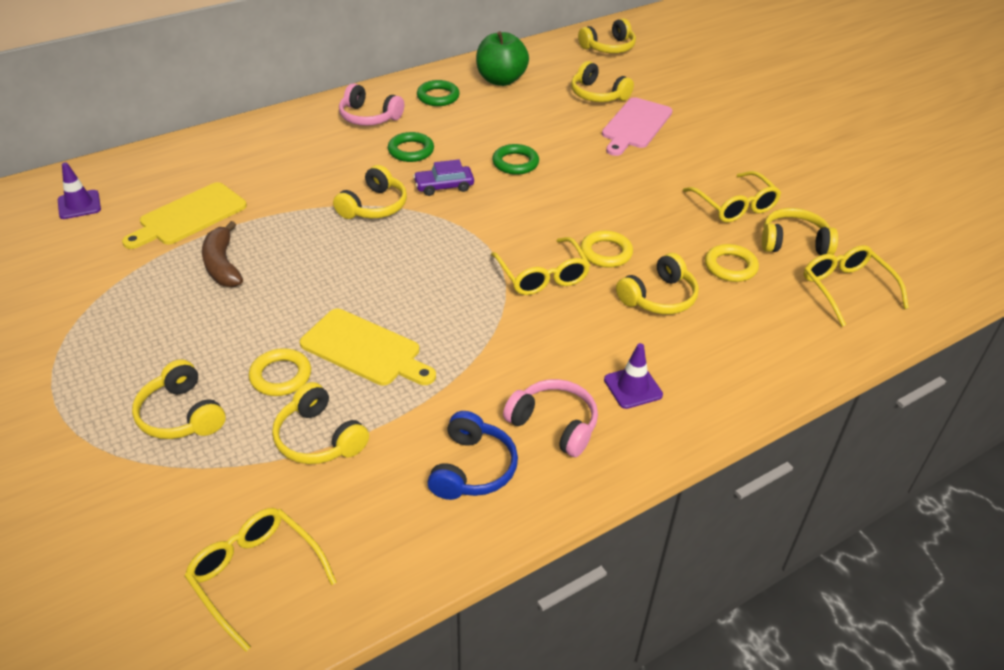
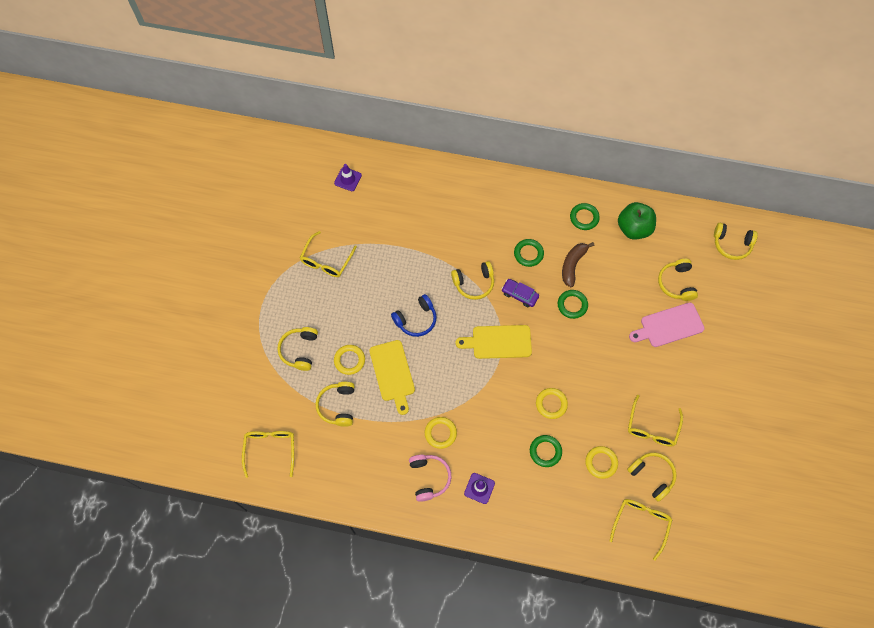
camera: 45 degrees right, 25 degrees up
(189, 216) = (387, 225): yellow cutting board -> yellow cutting board (498, 342)
(222, 265) = (377, 272): brown banana -> brown banana (572, 265)
(369, 117) = (531, 209): pink headphones -> none
(472, 468) = (379, 470): blue headphones -> blue headphones (416, 319)
(509, 367) = (440, 433): none -> yellow ring
(542, 276) = (506, 394): yellow glasses -> yellow glasses (326, 260)
(659, 297) = (545, 451): yellow headphones -> green ring

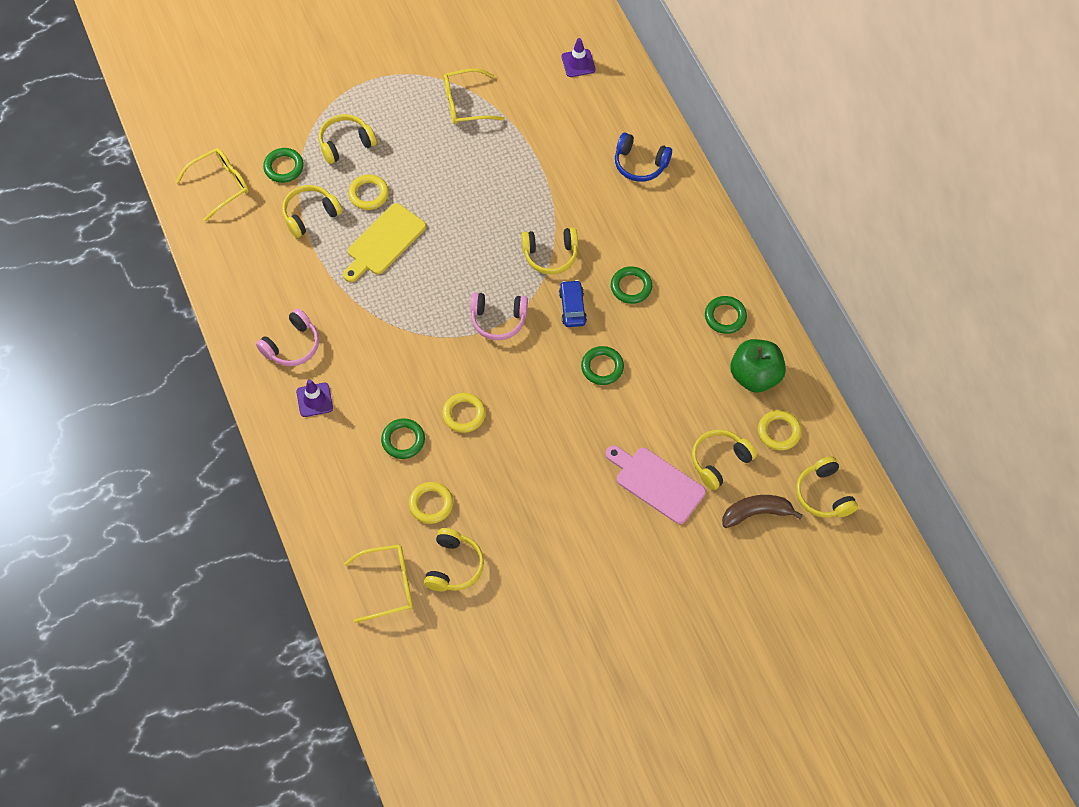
camera: 55 degrees right, 5 degrees down
(288, 400) = (284, 167): none -> green ring
(416, 319) = (463, 226): blue headphones -> blue headphones (640, 164)
(440, 433) = (349, 327): yellow ring -> yellow ring (779, 432)
(474, 283) = (550, 255): yellow headphones -> yellow headphones turned 45 degrees counterclockwise
(498, 342) = (498, 320): yellow cutting board -> pink headphones
(519, 295) = (572, 307): purple car -> blue car
(572, 265) = (653, 339): brown banana -> brown banana (756, 513)
(652, 427) = (513, 534): yellow glasses -> none

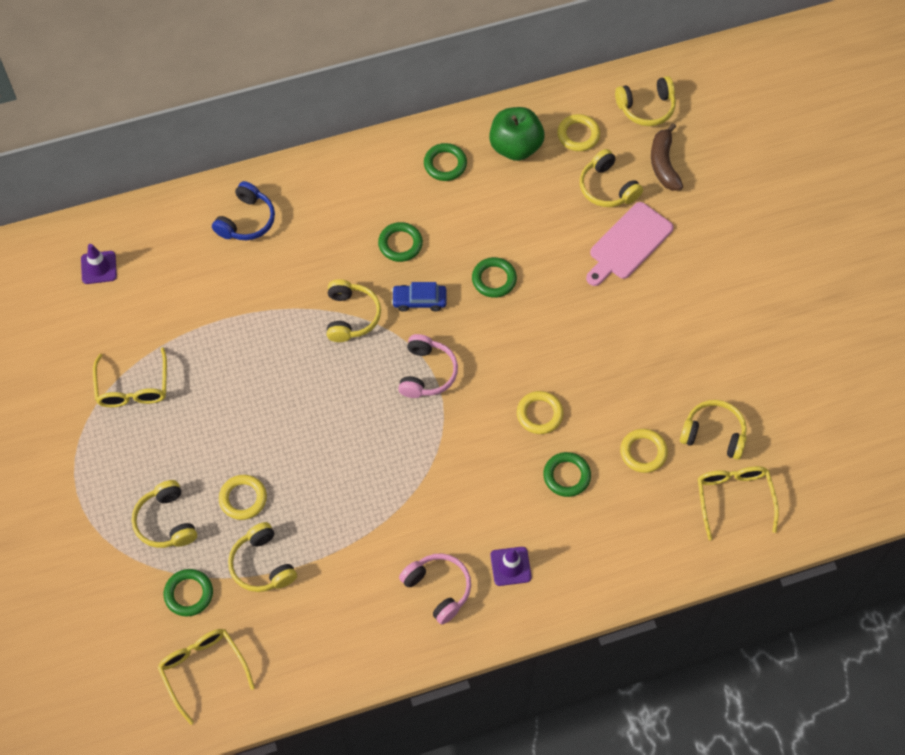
camera: 85 degrees left, 0 degrees up
(384, 242) = (311, 484): yellow cutting board -> none

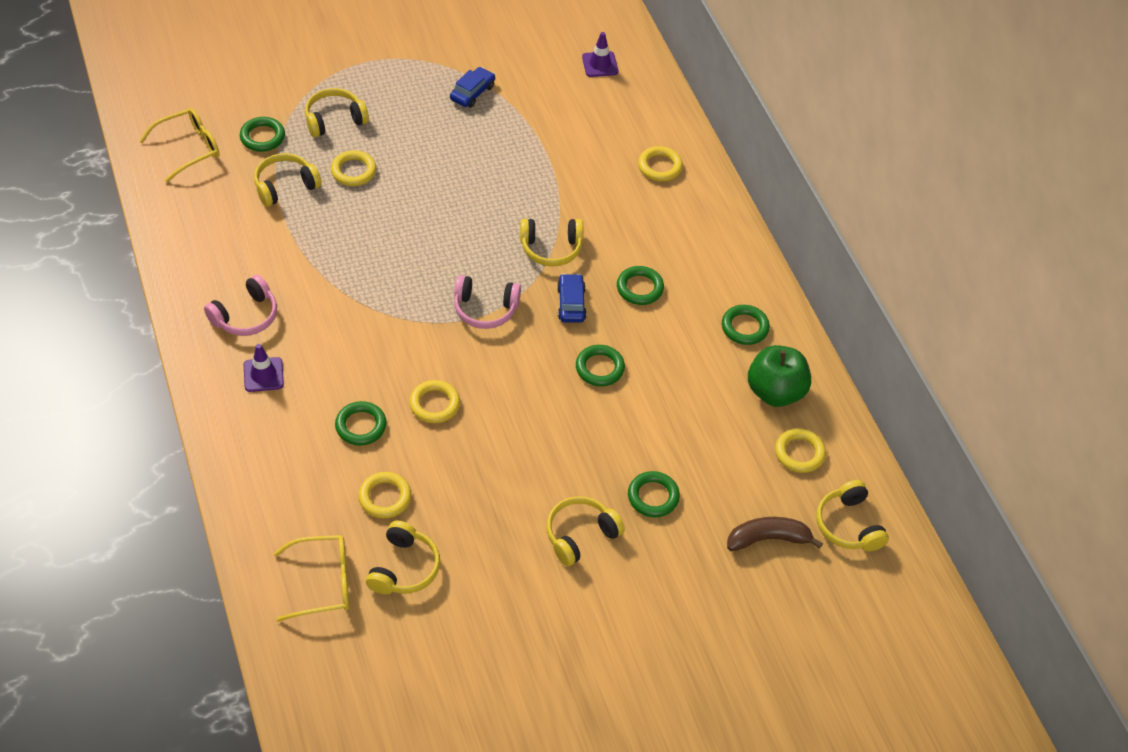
camera: 85 degrees right, 10 degrees down
(133, 387) = (472, 92): yellow glasses -> blue car
(246, 220) = (660, 166): blue headphones -> yellow ring
(607, 188) = (728, 479): yellow headphones -> yellow headphones (580, 535)
(628, 243) = (653, 496): pink cutting board -> green ring

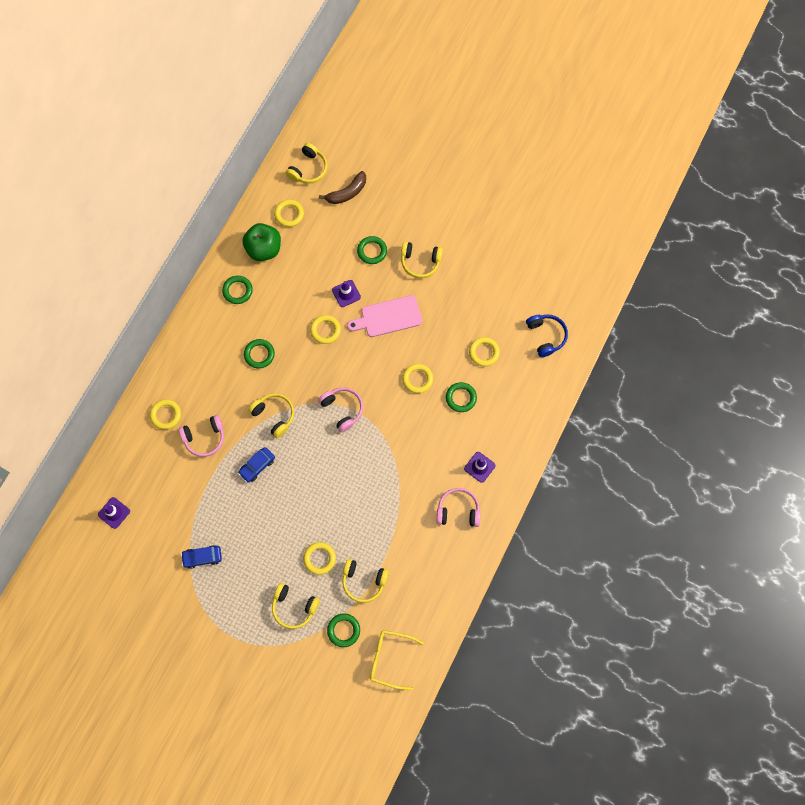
camera: 130 degrees left, 20 degrees up
(323, 583) = (546, 336): yellow glasses -> blue headphones
(404, 568) = (506, 313): yellow headphones -> none
(545, 440) = (388, 317): none -> pink cutting board
(571, 303) = (300, 375): blue car -> blue car (257, 466)
(596, 178) = (205, 438): none -> pink headphones
(599, 368) = (325, 330): green ring -> yellow ring
(624, 424) = (346, 293): none -> purple traffic cone
(768, 539) = (347, 192): brown banana -> brown banana turned 75 degrees counterclockwise

